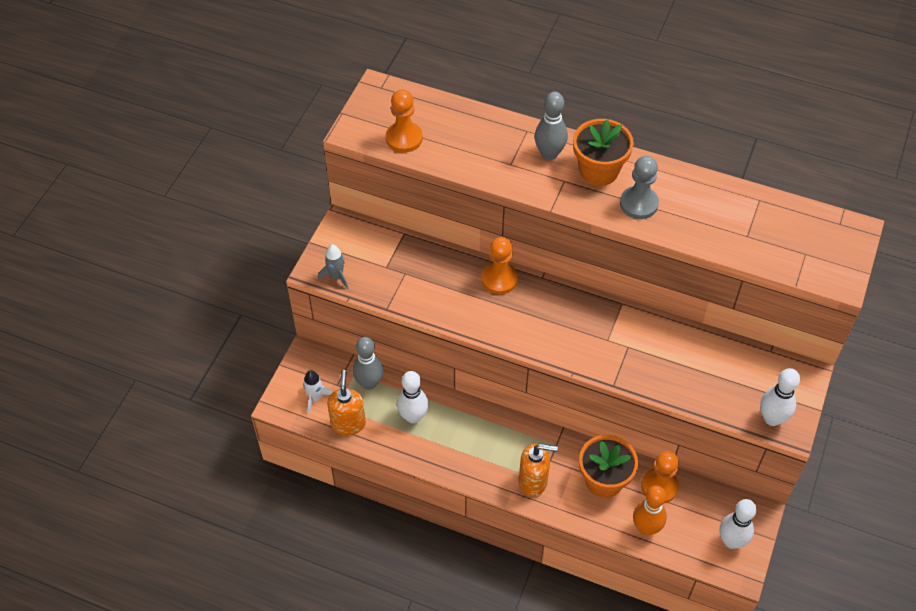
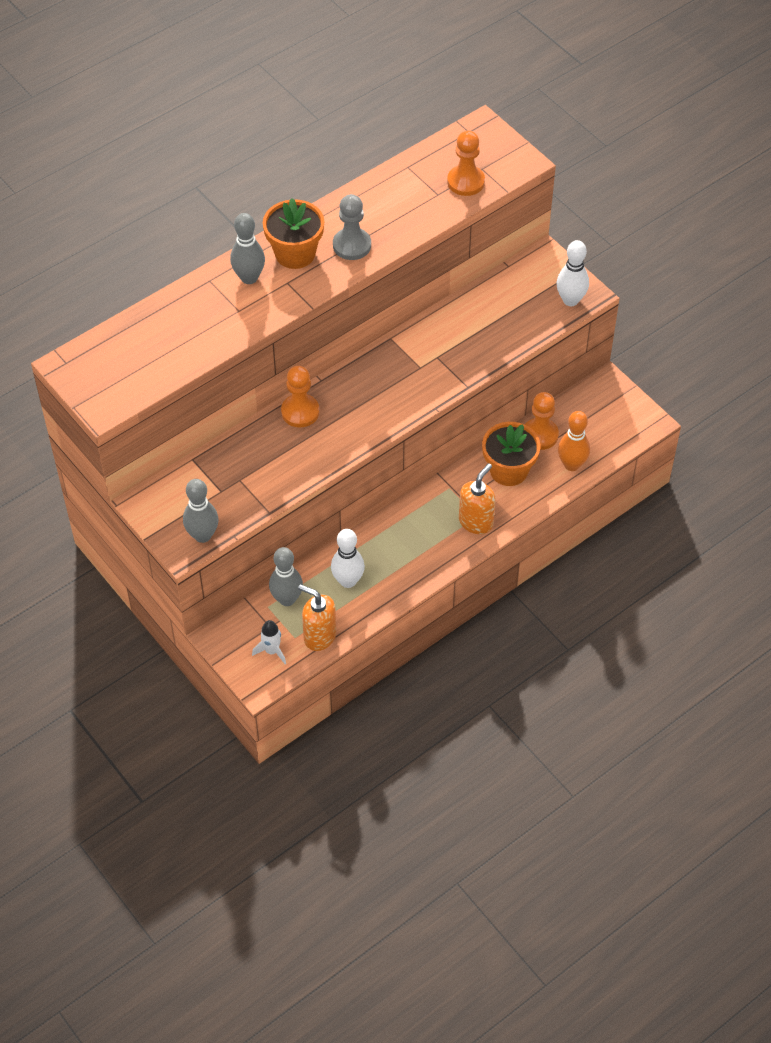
camera: 60 degrees left, 0 degrees up
(336, 277) = (202, 535): grey rocket -> grey bowling pin
(404, 138) = (145, 373): orange pawn -> orange pawn (466, 182)
(731, 541) = (620, 414): white bowling pin -> none

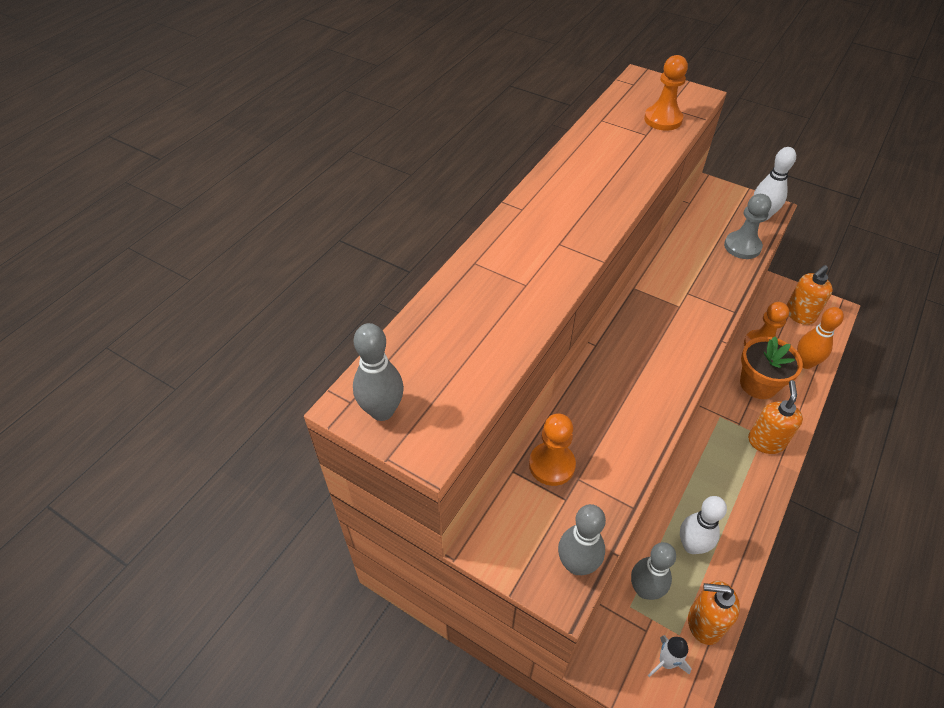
camera: 20 degrees left, 5 degrees down
(249, 278) = (516, 249): grey bowling pin -> grey bowling pin (382, 411)
(295, 253) = (548, 214): orange flower pot -> none
(300, 412) = (596, 383): orange pawn -> orange pawn (551, 465)
(352, 245) = (600, 194): grey pawn -> grey pawn (742, 246)
(605, 417) = (799, 315): none -> orange soap dispenser

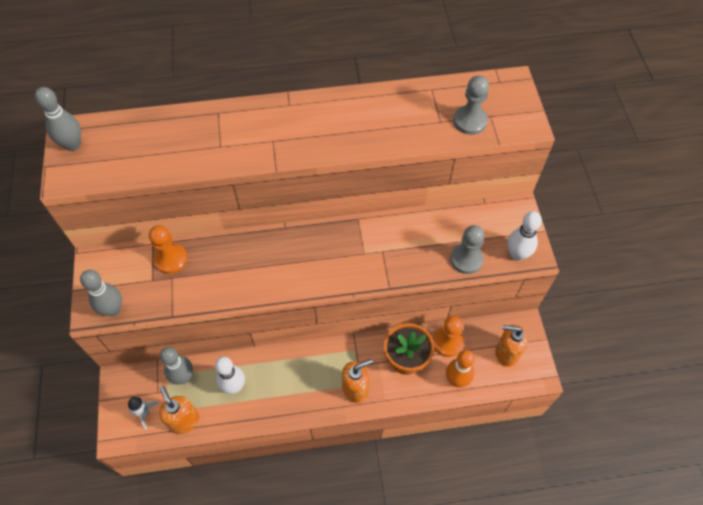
camera: 50 degrees right, 10 degrees up
(663, 119) = (470, 121): orange pawn -> grey pawn

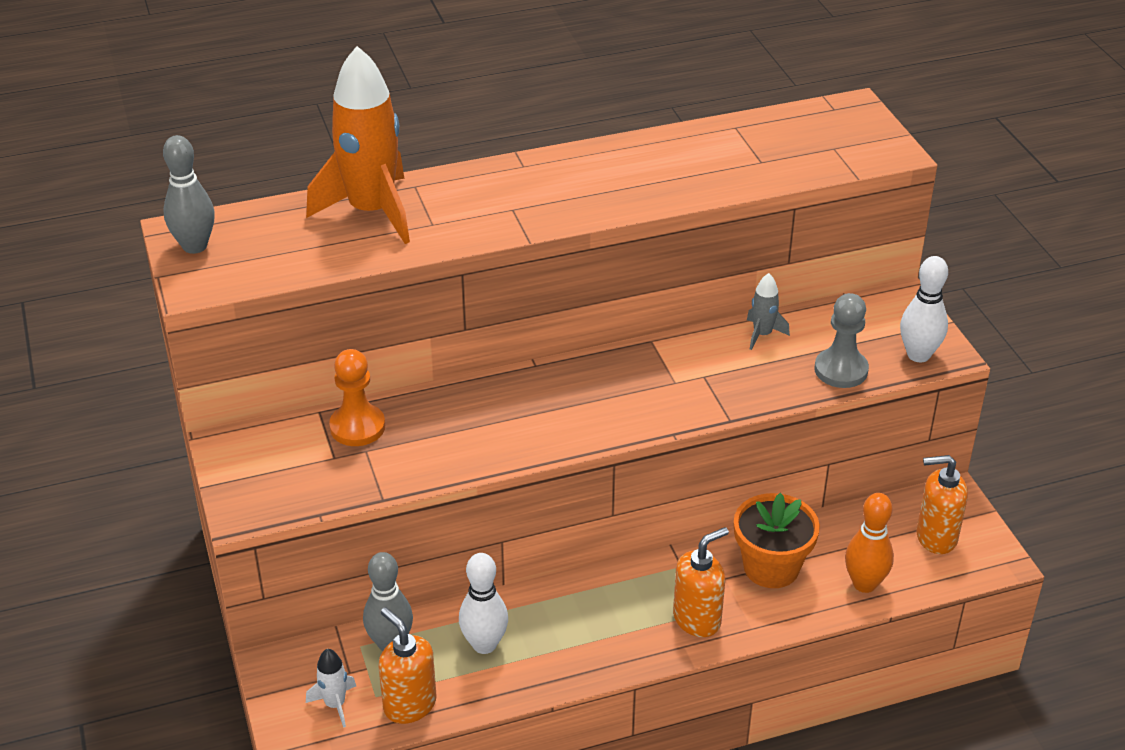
camera: 10 degrees left, 20 degrees down
(113, 309) = (279, 503): grey bowling pin -> none
(186, 131) = (371, 212): none -> orange rocket
(425, 224) = (762, 334): none -> grey rocket
(447, 342) = (833, 535): orange pawn -> none
(470, 121) = (805, 156): grey pawn -> none

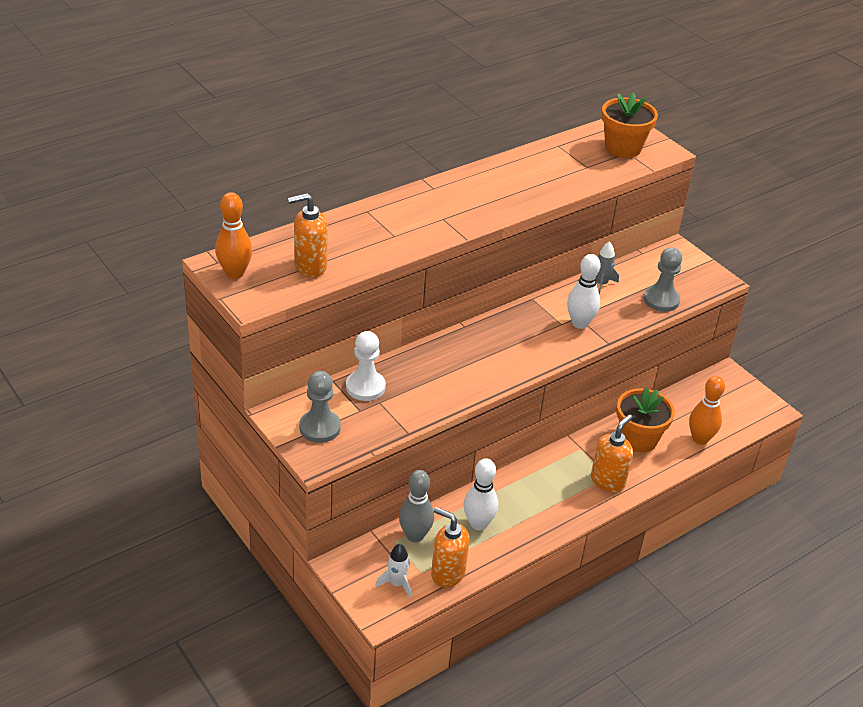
camera: 20 degrees left, 0 degrees up
(195, 246) = (235, 273): grey bowling pin -> orange bowling pin
(269, 472) = (320, 428): none -> grey pawn
(357, 427) = (365, 387): orange pawn -> white pawn
(371, 212) = (347, 232): orange rocket -> none
(830, 140) = (623, 148): none -> orange flower pot
(918, 355) = (703, 283): white bowling pin -> white bowling pin (579, 323)
(935, 537) = (729, 402): orange soap dispenser -> orange soap dispenser (310, 266)

